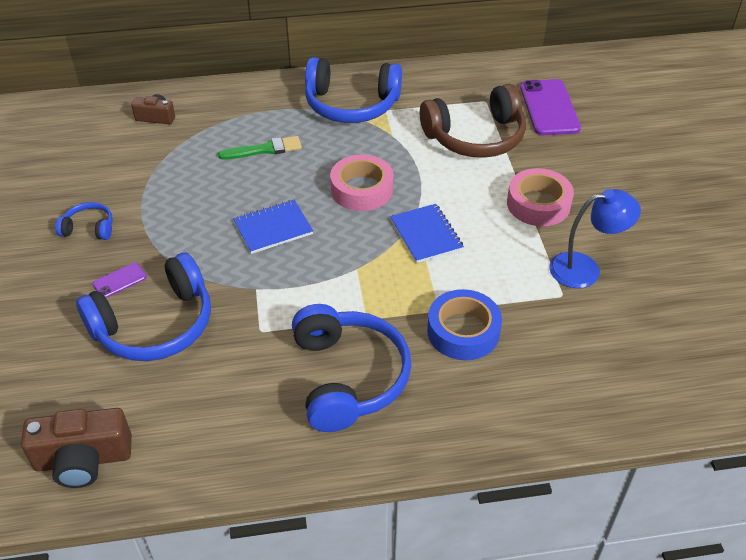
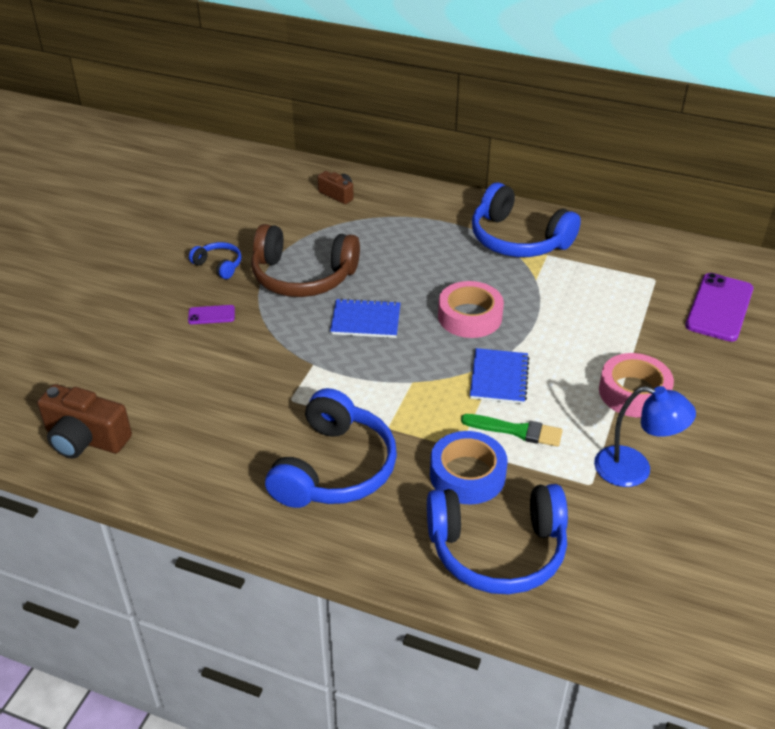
camera: 30 degrees right, 5 degrees down
(155, 325) = (212, 360): blue headphones -> blue headphones (497, 550)
(264, 149) = (409, 252): green brush -> green brush (516, 431)
(475, 137) = (618, 309): brown headphones -> brown headphones (302, 276)

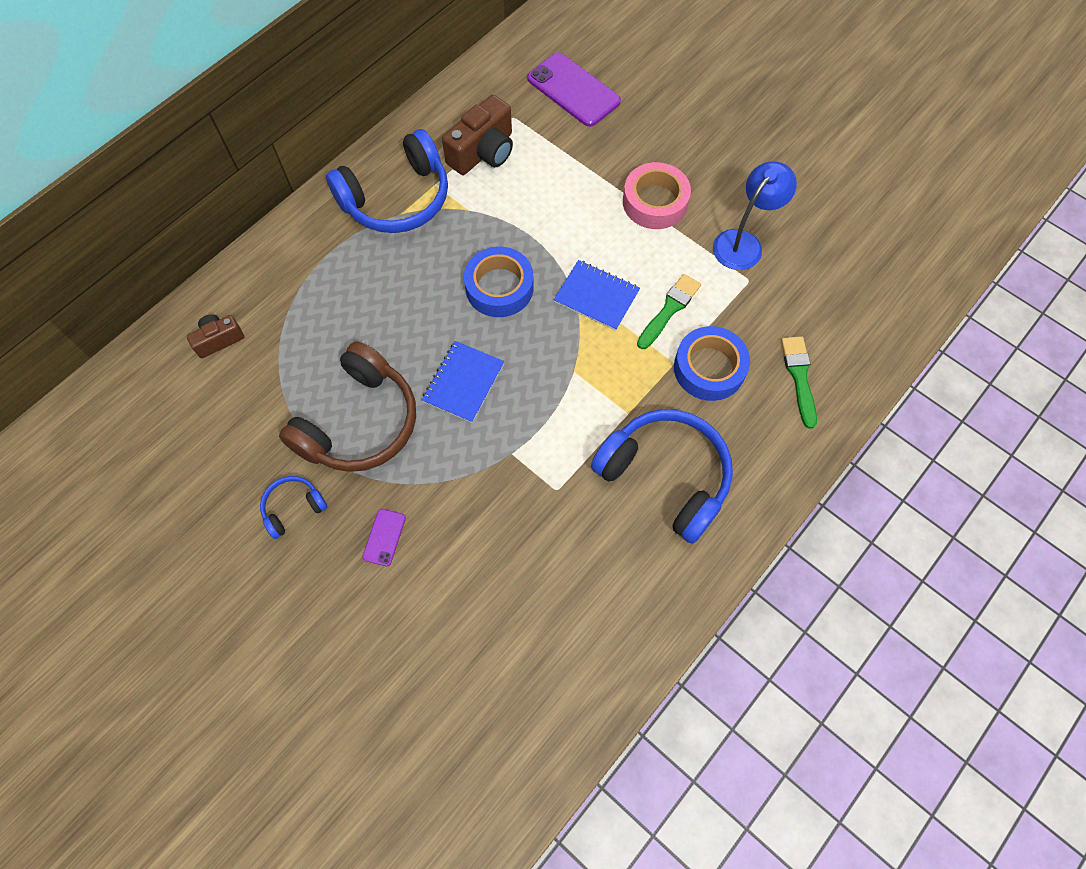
camera: 70 degrees left, 25 degrees up
(85, 439) = (539, 716): brown camera -> brown camera (483, 152)
(470, 316) = (499, 287): pink tape -> blue tape
(497, 550) = (799, 377): blue headphones -> green brush

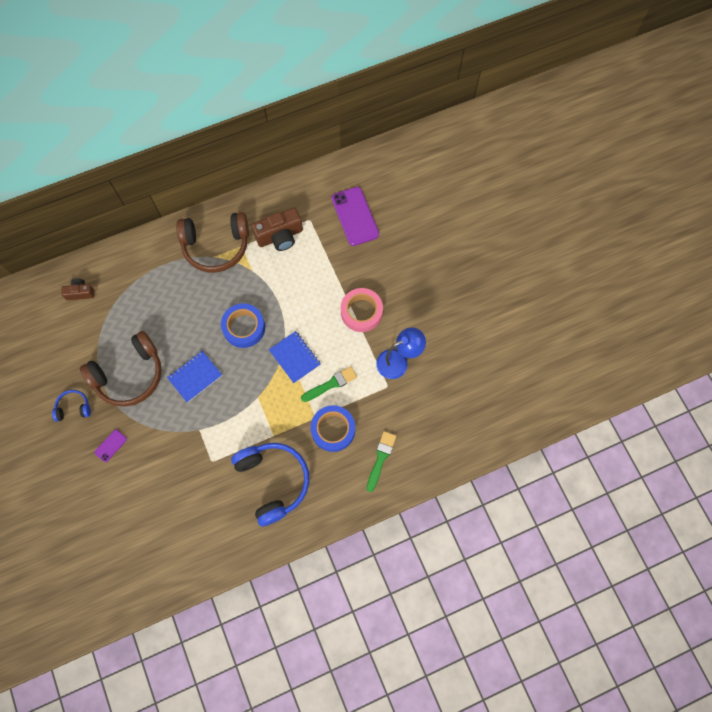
camera: 25 degrees right, 5 degrees up
(397, 199) = (216, 246): blue headphones -> brown headphones

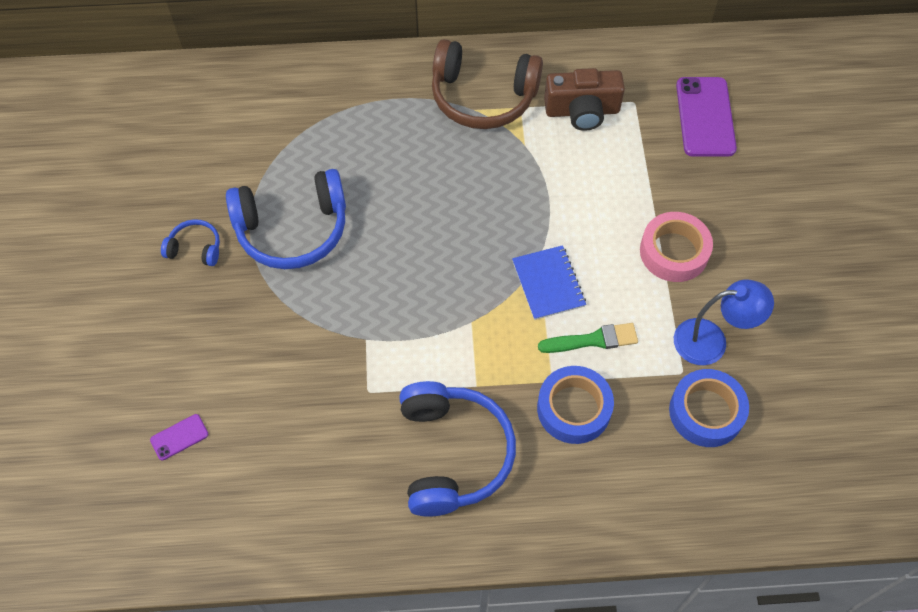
camera: 20 degrees right, 10 degrees down
(80, 293) = (266, 100): brown camera -> none
(111, 445) = (227, 318): purple phone -> purple phone (179, 437)
(129, 375) = (292, 229): brown headphones -> blue headphones
(195, 376) = (387, 262): blue notebook -> none
(244, 327) = (485, 218): blue tape -> blue tape (706, 412)
(380, 458) = (637, 478): green brush -> none

